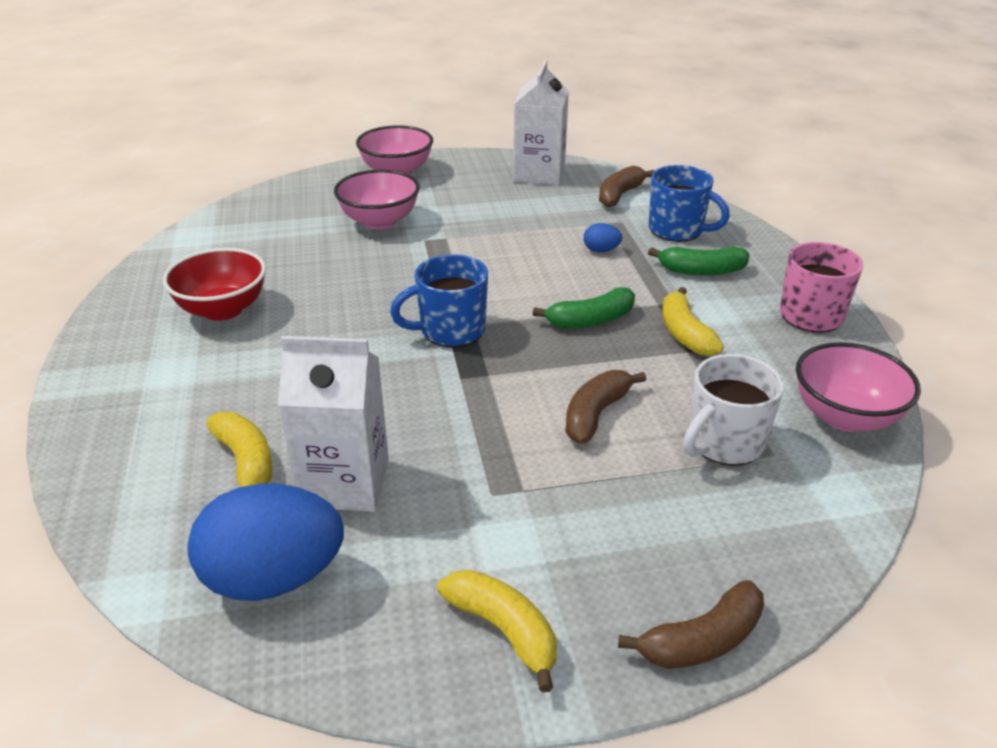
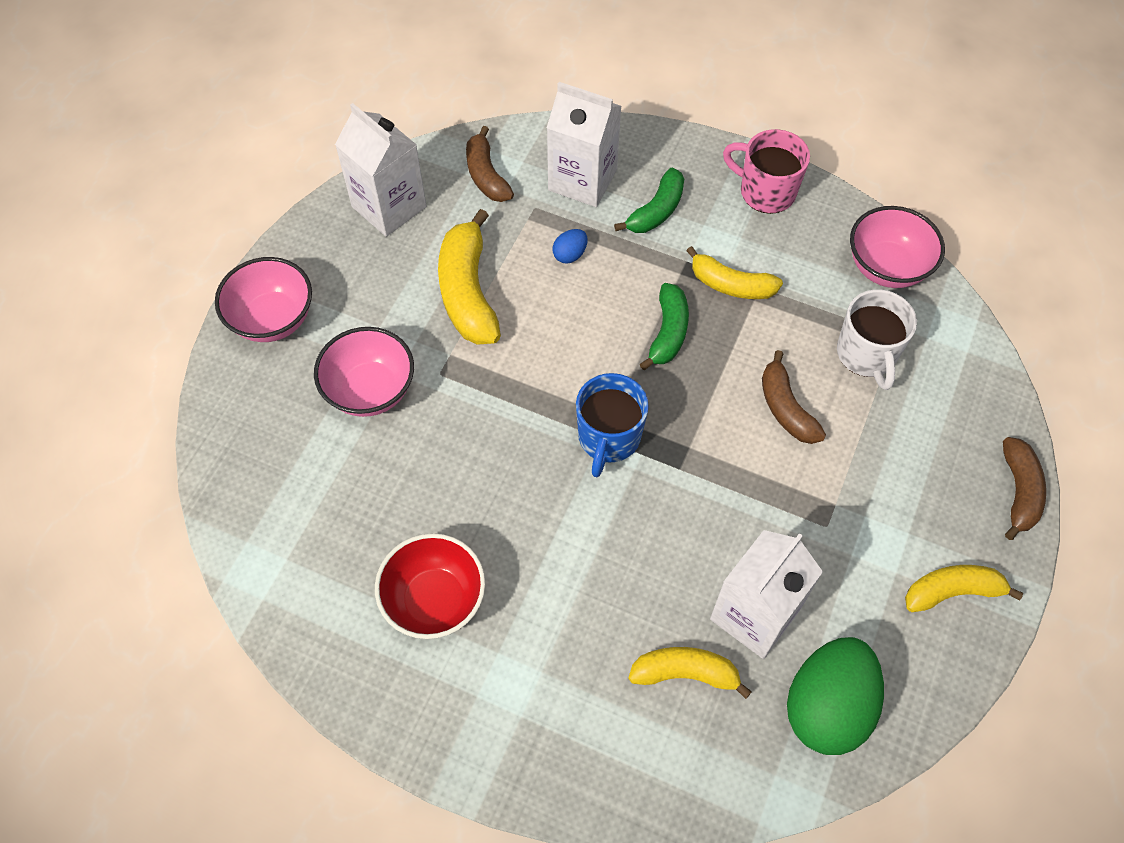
camera: 55 degrees left, 25 degrees up
(274, 578) = (827, 707): blue egg -> green egg
(509, 224) = (468, 291): none -> yellow banana
(677, 230) = (582, 180): blue mug -> white carton

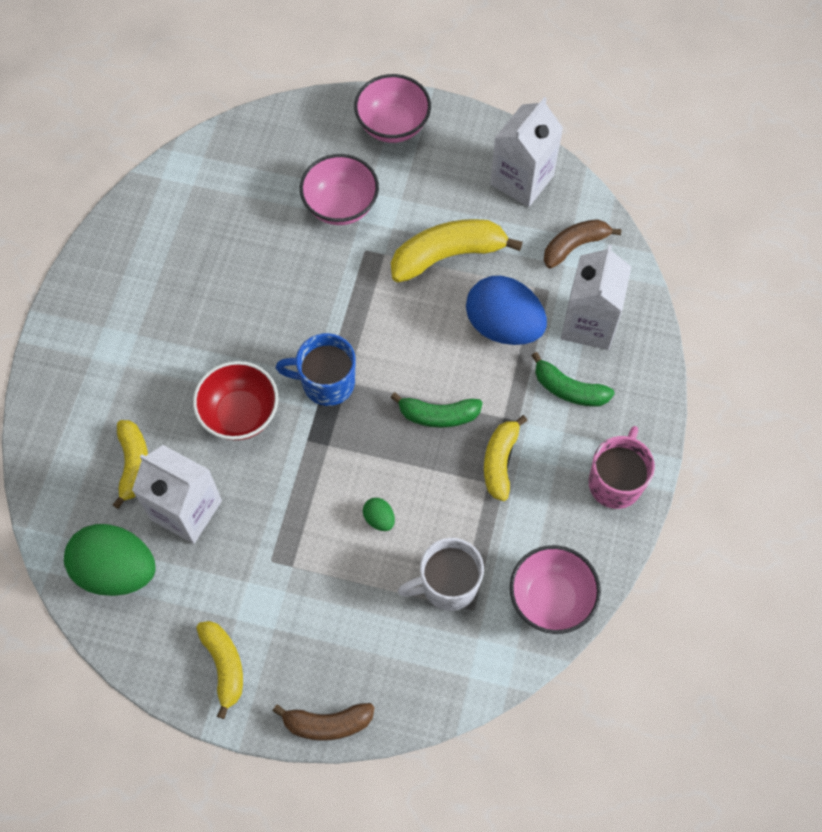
camera: 80 degrees right, 5 degrees up
(434, 600) = (172, 285): red bowl -> red bowl (240, 414)
(570, 255) = (503, 326): blue egg -> blue egg, size x2.39
(785, 408) = (379, 519): brown banana -> green egg

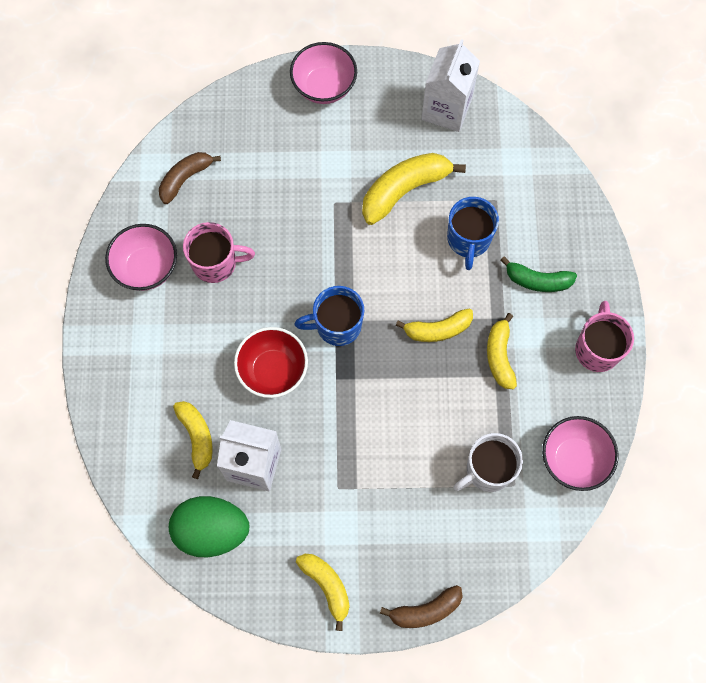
camera: 15 degrees left, 5 degrees up
(215, 284) = (216, 263): none -> pink mug
(341, 206) = (301, 168): pink bowl -> pink bowl (147, 268)
(379, 519) = (416, 430): green egg -> none
(438, 415) = (437, 330): green banana -> yellow banana
(503, 326) = (468, 240): blue egg -> blue mug
(575, 246) = (507, 156): brown banana -> brown banana (185, 178)
(589, 323) = (537, 220): white carton -> none

